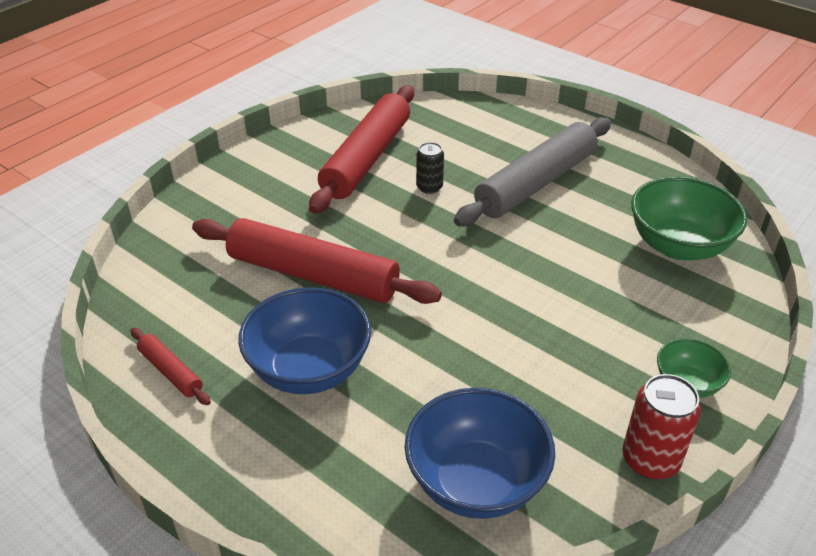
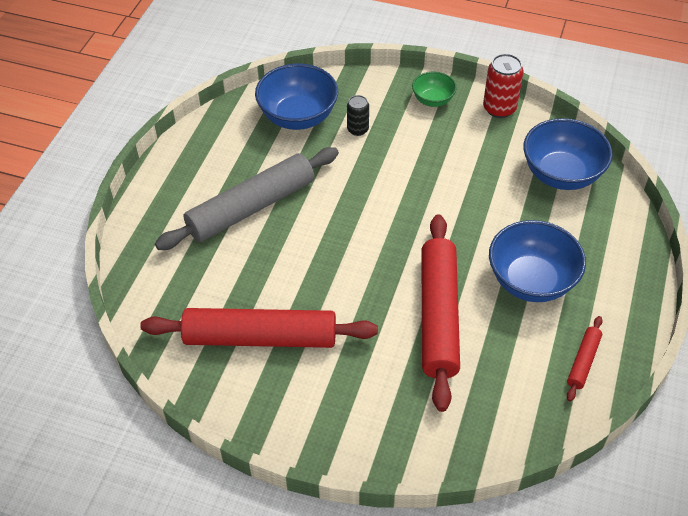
camera: 110 degrees left, 10 degrees up
(429, 187) = (287, 276): black can -> black can (357, 129)
(536, 183) = (251, 207): grey rolling pin -> grey rolling pin turned 60 degrees counterclockwise
(678, 246) = (298, 117): green bowl -> blue bowl

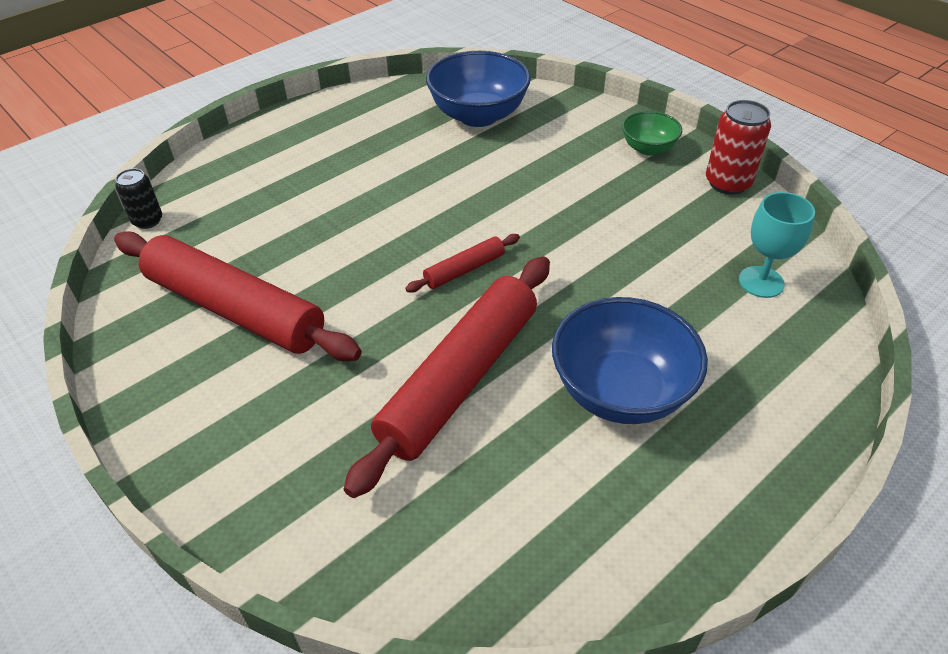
camera: 30 degrees right, 5 degrees down
(251, 207) = (350, 179): grey rolling pin -> none
(357, 129) = (534, 148): black can -> black can (147, 221)
(561, 174) = (761, 282): blue bowl -> turquoise goblet
(583, 361) = (618, 535): red rolling pin -> red rolling pin (464, 270)

